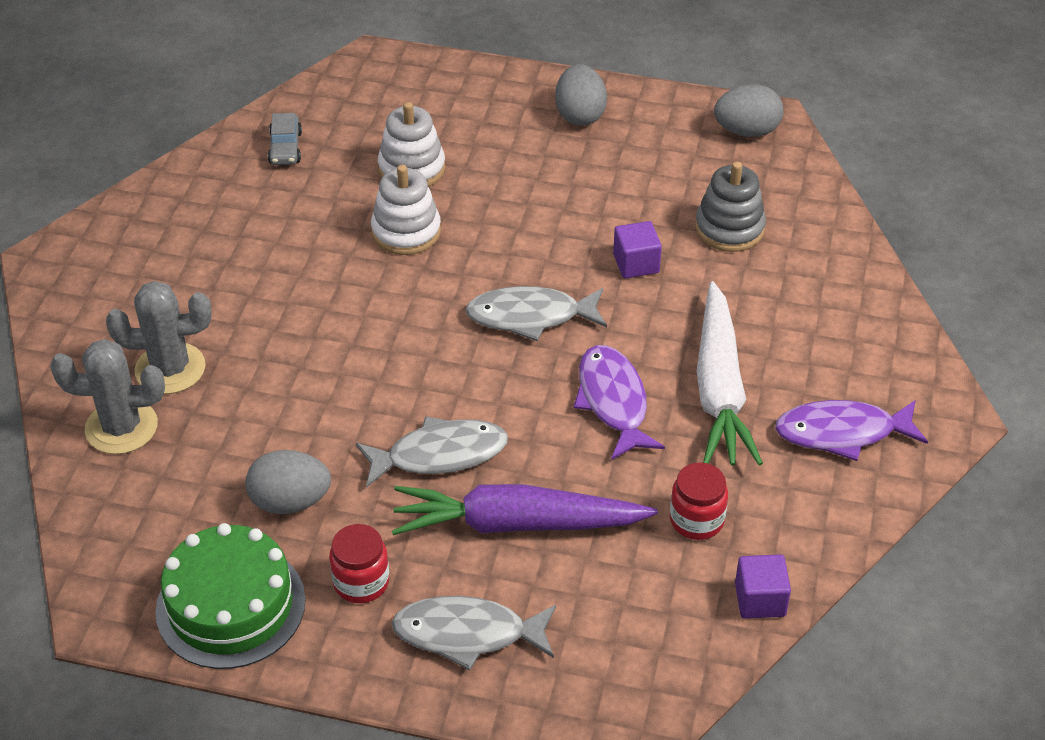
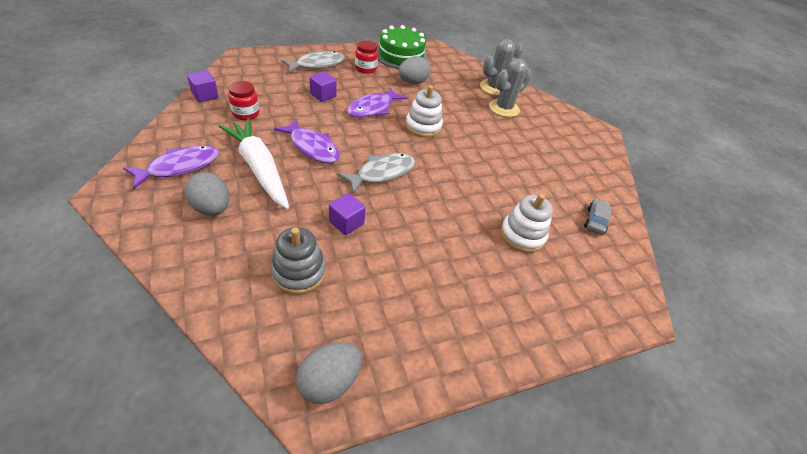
camera: 140 degrees right, 0 degrees up
(285, 148) = (595, 221): grey car -> grey car turned 60 degrees clockwise
(406, 231) = (483, 195): white stacking toy -> white stacking toy (423, 126)
(439, 455) = (373, 108): grey fish -> purple fish
(517, 524) = (323, 95): purple carrot -> purple cube
(580, 115) = (468, 331): grey egg -> grey egg (212, 208)

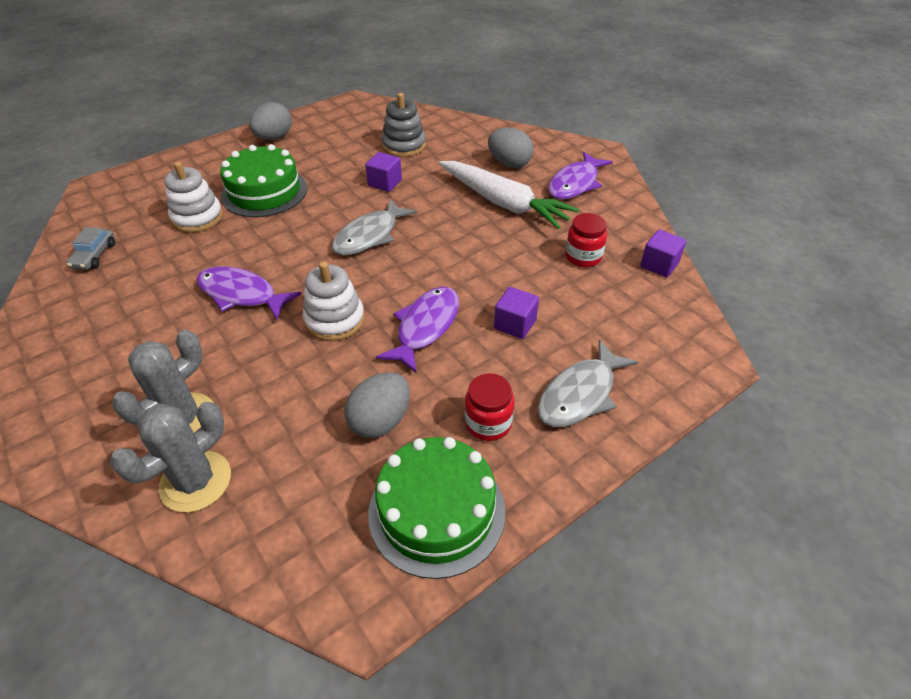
camera: 170 degrees right, 0 degrees up
(312, 147) = (468, 240): purple fish -> purple fish (242, 294)
(329, 382) = (351, 110): grey egg -> grey egg (274, 137)
(463, 248) = (264, 192): none -> green cake

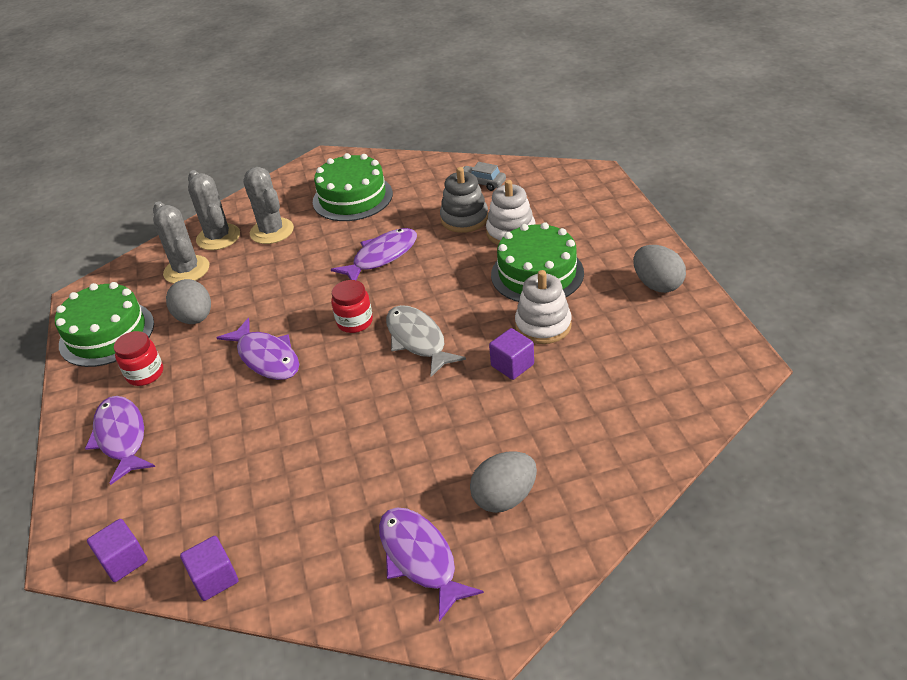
camera: 115 degrees right, 5 degrees down
(106, 360) = (352, 197): none -> green cake
(281, 483) = (186, 270): none -> grey cactus
(335, 320) = (314, 305): white stacking toy -> white stacking toy (543, 325)
(404, 146) = (595, 396): grey stacking toy -> grey stacking toy (464, 219)
(503, 203) = (417, 464): white carrot -> none
(515, 324) = (225, 418): purple cube -> purple cube (124, 561)
(580, 394) = (122, 438): grey fish -> purple fish
(583, 257) = (276, 507): red jar -> red jar (355, 322)

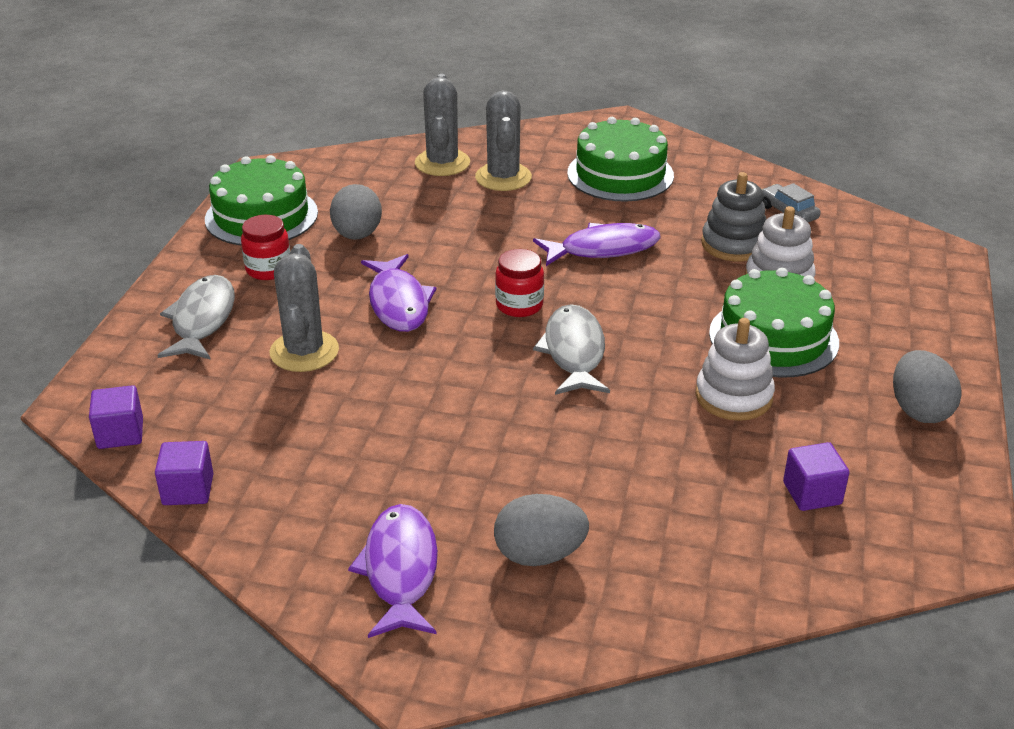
camera: 25 degrees right, 5 degrees down
(122, 438) = (202, 320): purple fish -> grey fish
(186, 270) = (385, 184): grey cactus -> grey cactus (304, 351)
(512, 365) = (661, 423): purple cube -> purple cube (812, 493)

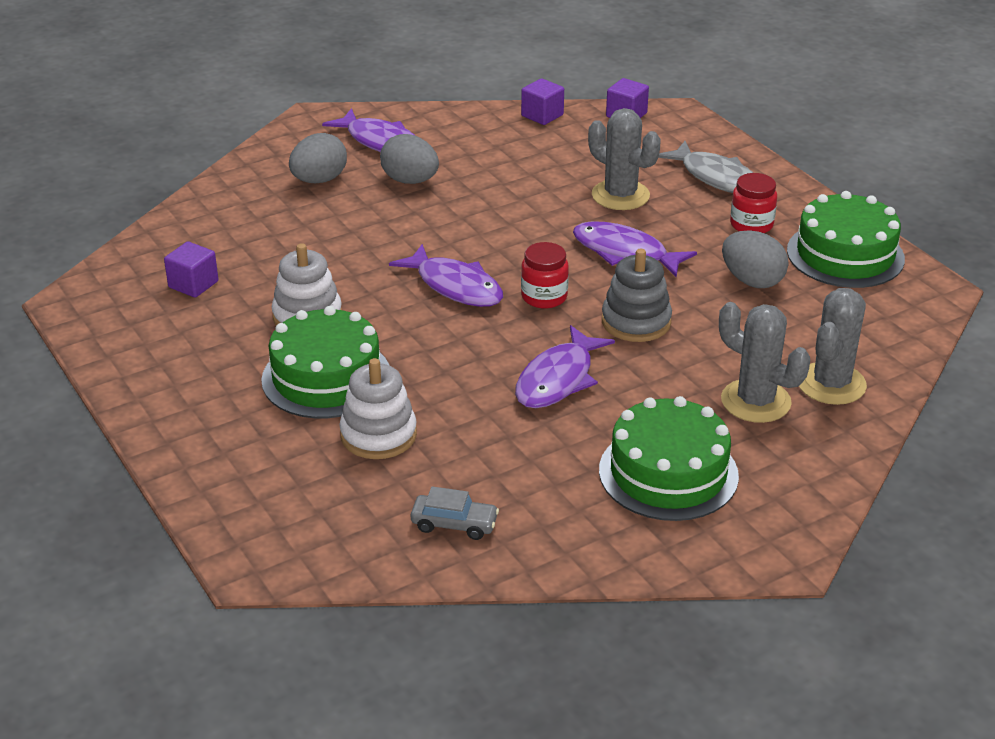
camera: 135 degrees right, 0 degrees up
(442, 163) = (831, 384): grey cactus -> grey cactus turned 75 degrees clockwise
(574, 352) = (455, 286): grey fish -> purple fish
(734, 244) = (459, 451): grey stacking toy -> grey stacking toy (636, 322)
(919, 410) = (162, 379): grey egg -> grey egg (410, 181)

